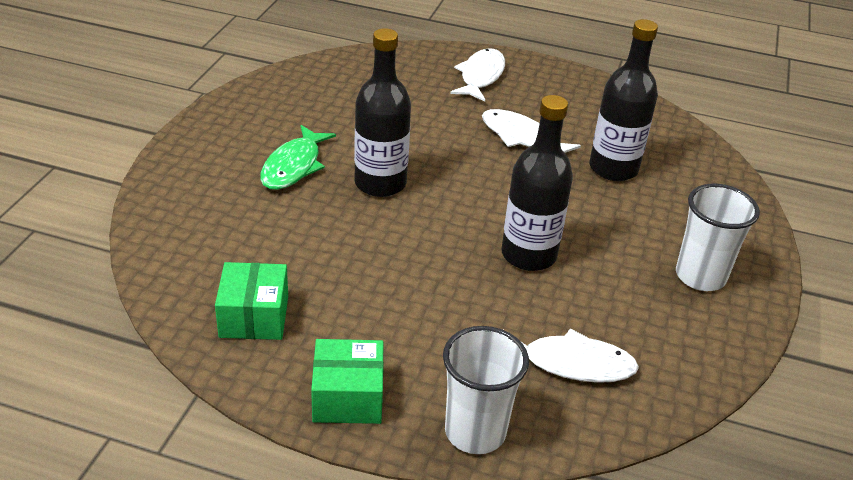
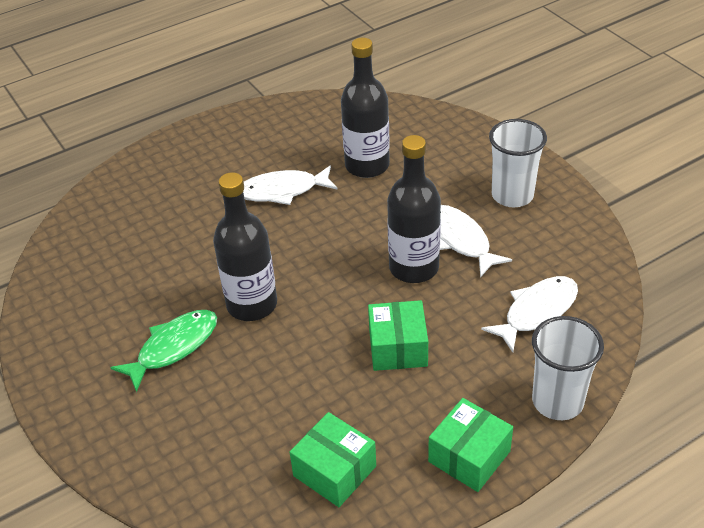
camera: 45 degrees left, 5 degrees up
(294, 166) = (173, 347): green fish -> green fish turned 105 degrees counterclockwise
(425, 290) = (398, 348): none -> green box
(480, 76) = (182, 167): white fish -> white fish (460, 240)

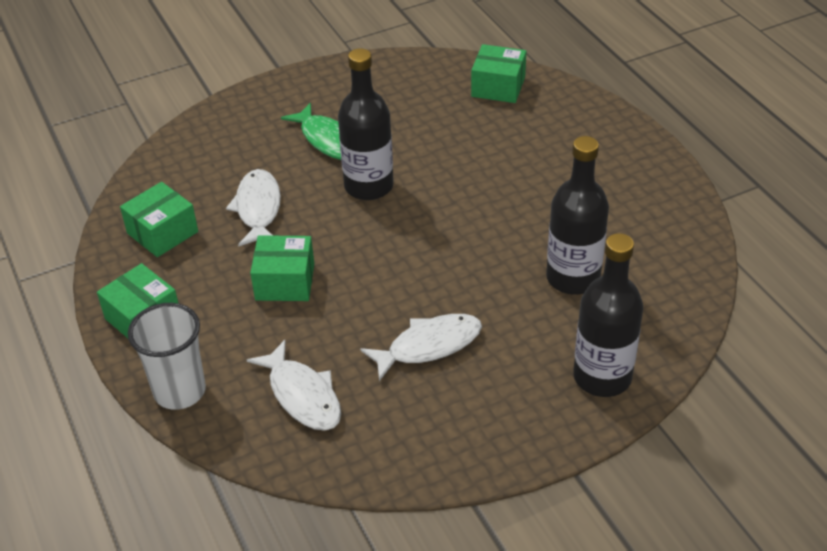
camera: 95 degrees right, 0 degrees up
(95, 226) = (498, 87): none -> green box
(283, 191) = (535, 209): white fish -> white fish (258, 209)
(414, 268) = (393, 303): black bottle -> black bottle (602, 377)
(512, 195) = (500, 404): white cup -> none

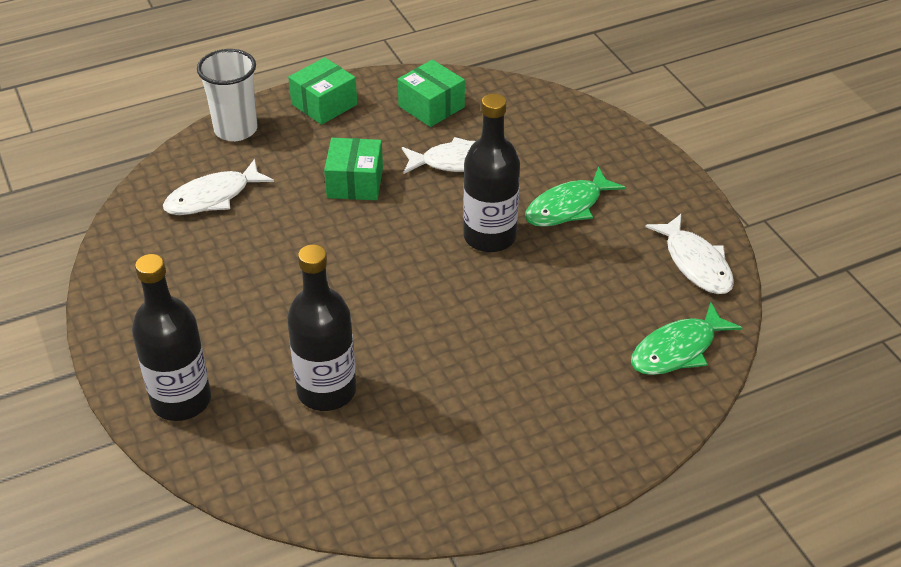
camera: 90 degrees right, 0 degrees up
(429, 346) = (252, 276): white fish -> white fish (695, 263)
(498, 87) = (678, 350): green box -> green fish

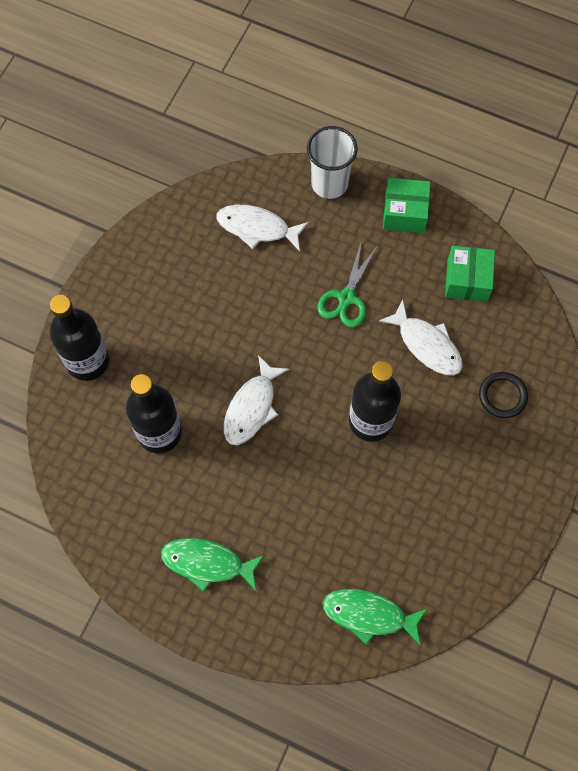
camera: 50 degrees right, 25 degrees up
(355, 183) = (346, 298): green box -> green scissors
(559, 147) = (502, 396): none -> black ring
(568, 207) = (445, 448): green fish -> green fish (207, 563)
(695, 263) = (463, 571): white fish -> white fish (252, 407)

